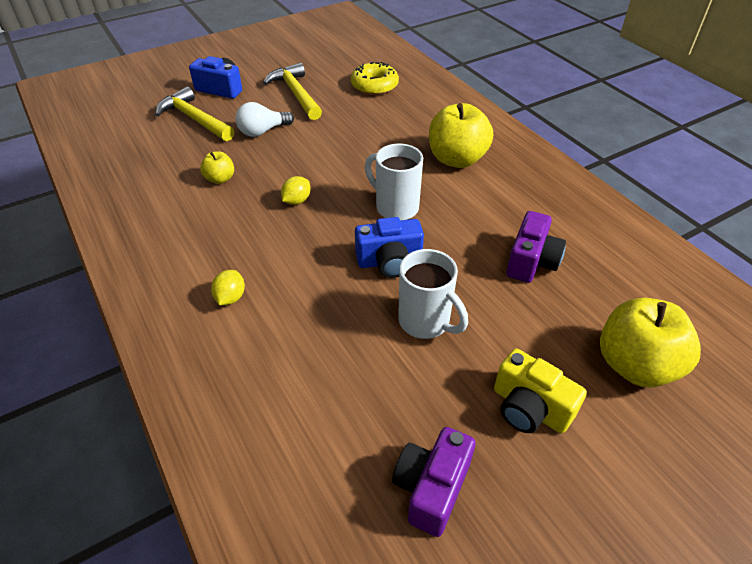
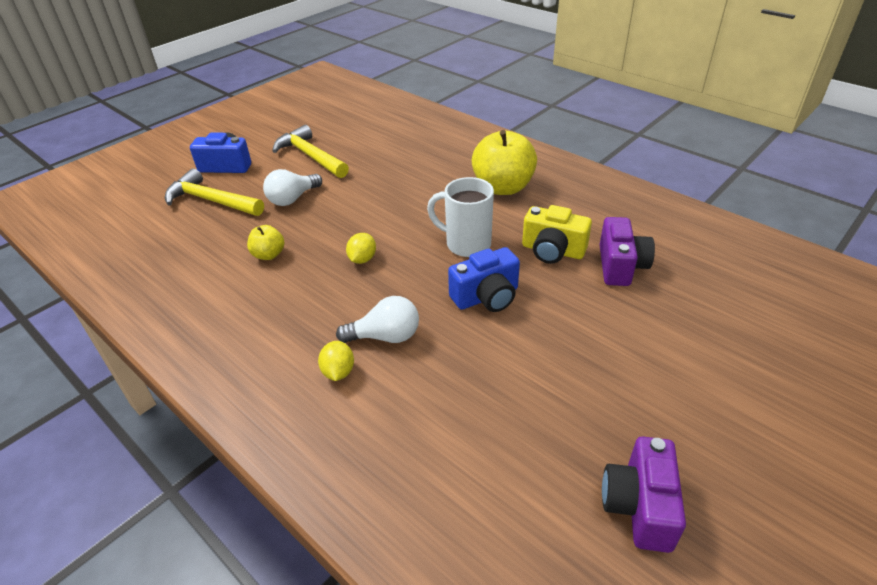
camera: 15 degrees left, 5 degrees down
(284, 276) = (385, 336): none -> white light bulb
(374, 85) = (388, 134): yellow donut -> none
(425, 322) = (551, 346): white mug -> none
(529, 408) = (689, 402): yellow camera -> yellow camera (552, 251)
(635, 365) = (760, 337): yellow apple -> none

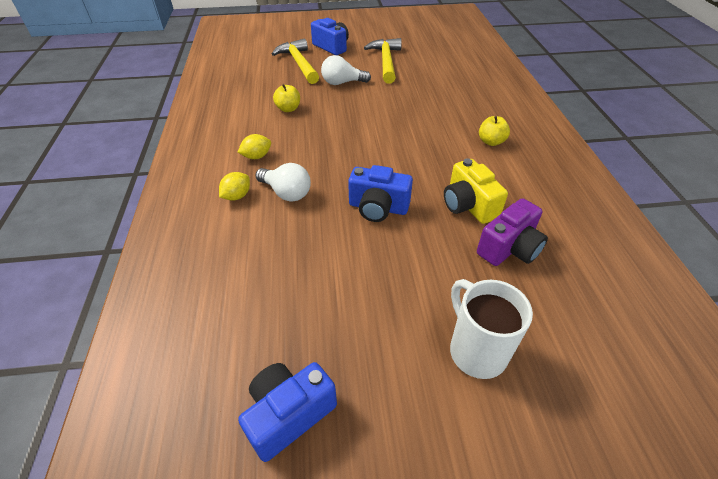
camera: 40 degrees right, 5 degrees up
(362, 259) = (334, 139): yellow lemon -> yellow lemon (257, 156)
(466, 244) = (411, 166): white mug -> white mug (476, 350)
(503, 187) = (491, 142): yellow apple -> yellow apple, size x0.50
(639, 506) = (289, 414): purple camera -> blue camera

